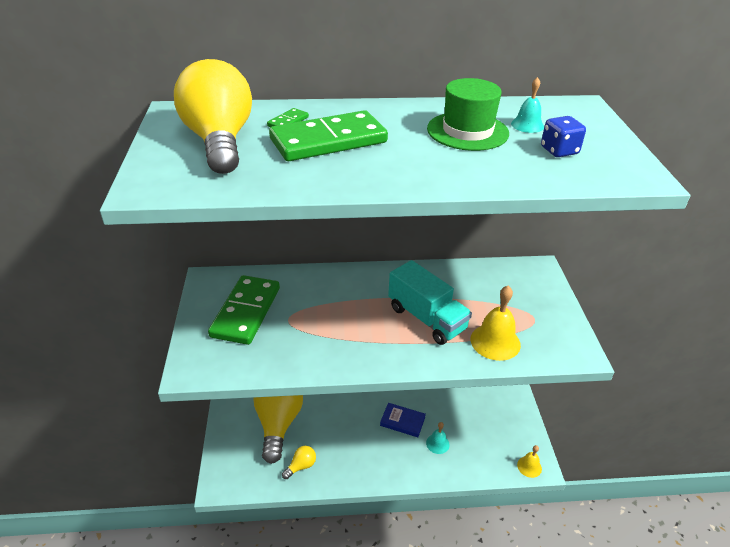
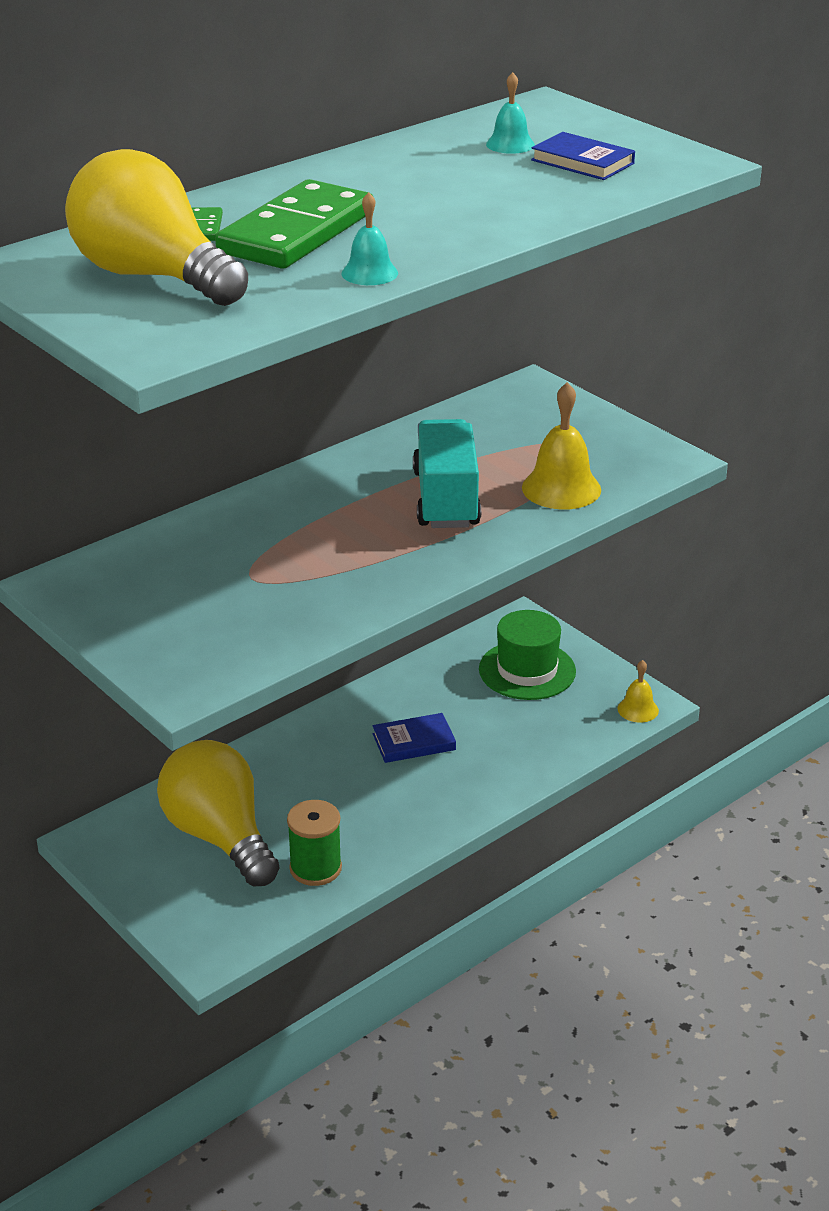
camera: 35 degrees left, 5 degrees down
(246, 312) = (175, 595): green domino -> none
(301, 466) = (315, 868): yellow light bulb -> green spool
(426, 318) = (446, 499): turquoise truck -> turquoise truck turned 105 degrees counterclockwise
(437, 443) = (491, 743): turquoise bell -> turquoise bell (369, 273)
(467, 131) = (450, 171): green hat -> green hat (527, 670)
(559, 151) = (582, 162): blue dice -> blue book

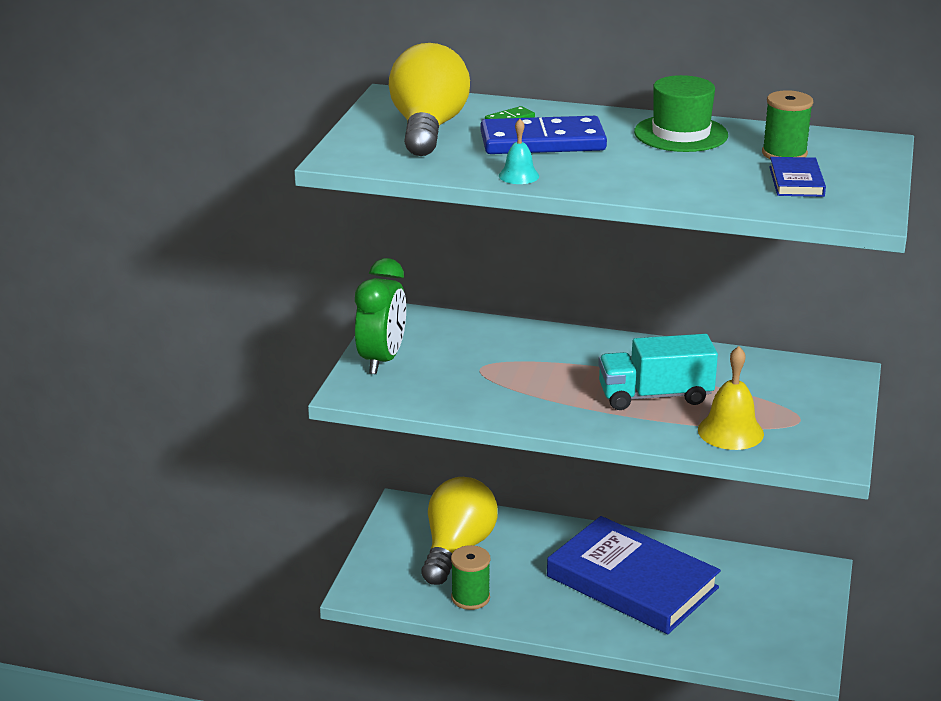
camera: 55 degrees right, 5 degrees down
(142, 636) = (382, 360): none -> green clock
(296, 232) = (542, 142): green domino -> blue domino
(414, 742) = (632, 582): blue book -> blue book, size x2.46
(446, 499) = (655, 396): turquoise truck -> turquoise truck turned 150 degrees counterclockwise
(510, 144) = (784, 154): turquoise bell -> green spool
(527, 670) = (769, 597): green hat -> green hat (680, 134)
(638, 709) = (794, 666): yellow bell -> none

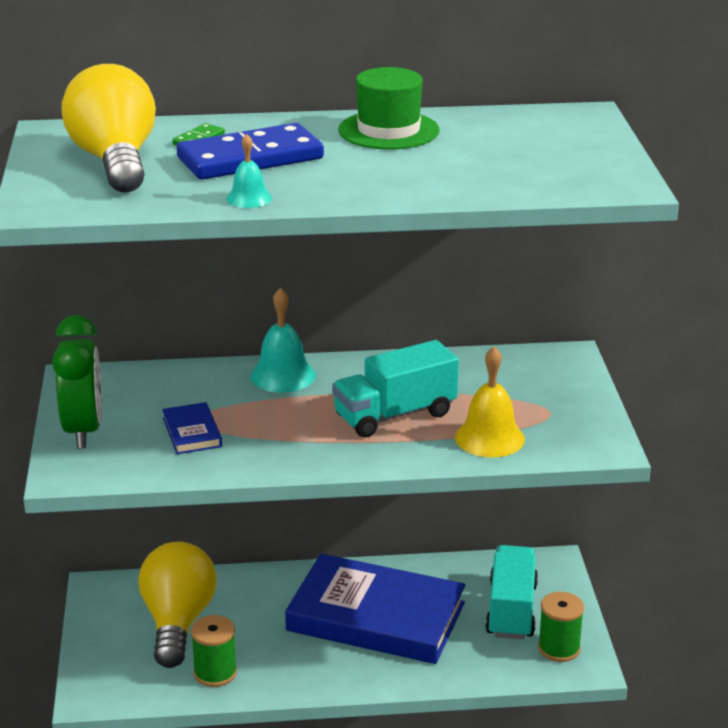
camera: 20 degrees left, 0 degrees up
(573, 344) = (282, 375): none -> turquoise bell
(760, 604) = (511, 610): none -> turquoise truck
(784, 154) = (505, 137): green spool -> green spool (559, 648)
(796, 181) = (536, 163): blue book -> blue book (192, 432)

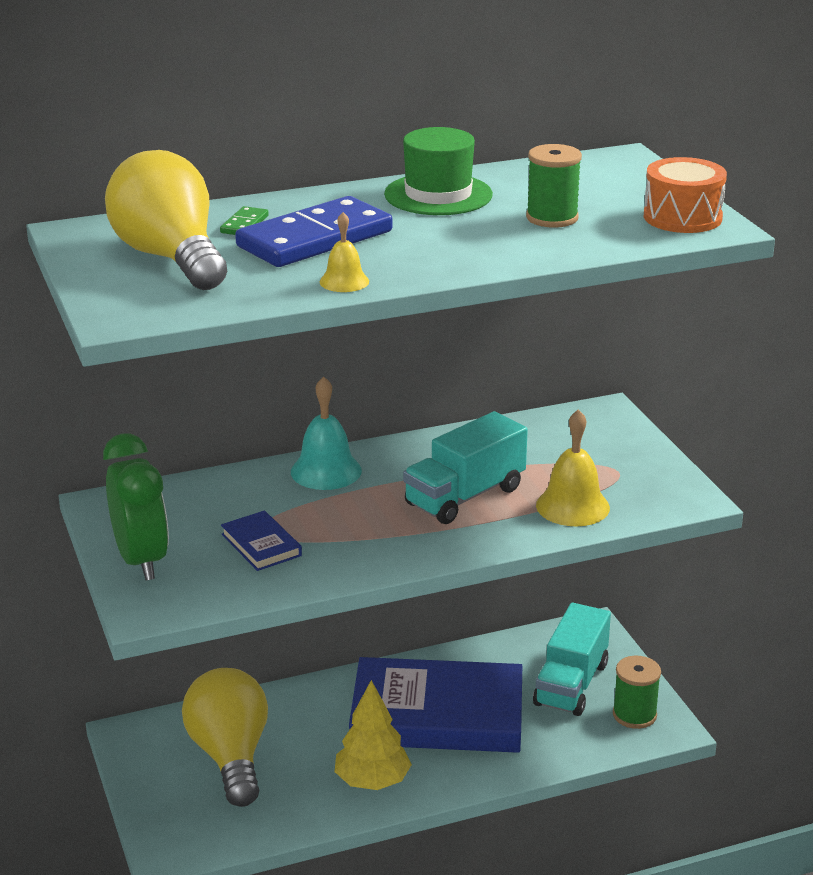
camera: 15 degrees left, 0 degrees up
(215, 673) = (294, 803): green spool -> green spool (552, 218)
(249, 198) = (344, 281): turquoise bell -> yellow bell
(291, 666) = (372, 781): none -> yellow tree
(511, 610) = (571, 684): turquoise truck -> turquoise truck turned 150 degrees counterclockwise
(602, 174) = (682, 217): none -> orange drum

